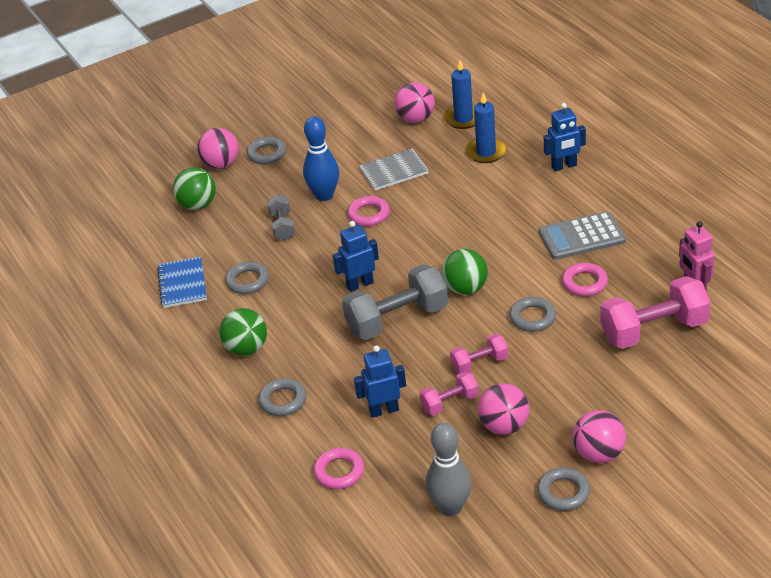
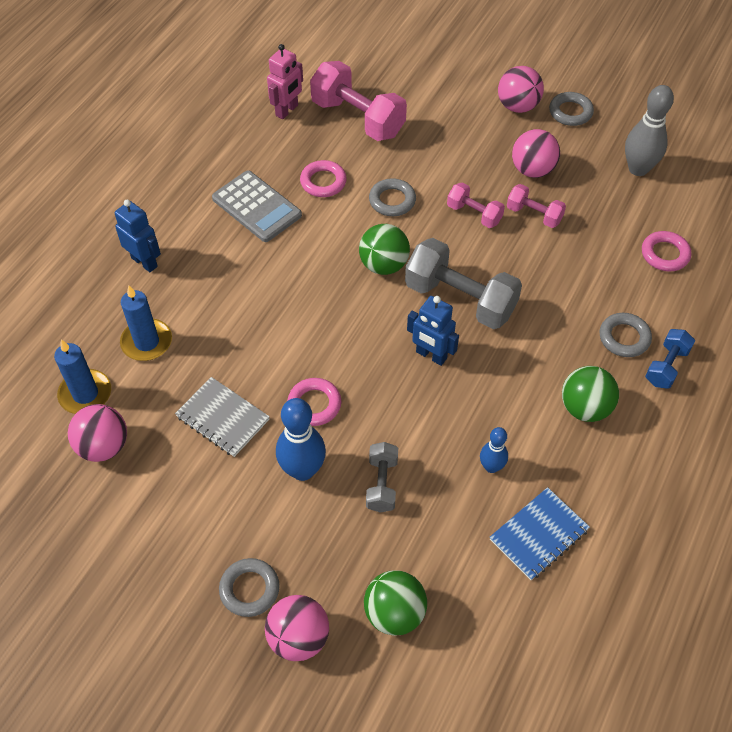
camera: 125 degrees left, 15 degrees up
(237, 413) = (666, 366): none -> blue dumbbell
(247, 281) = (491, 467): grey ring -> blue bowling pin
(282, 226) = (382, 484): grey dumbbell -> grey dumbbell turned 45 degrees counterclockwise
(384, 410) = (576, 256): blue robot -> none

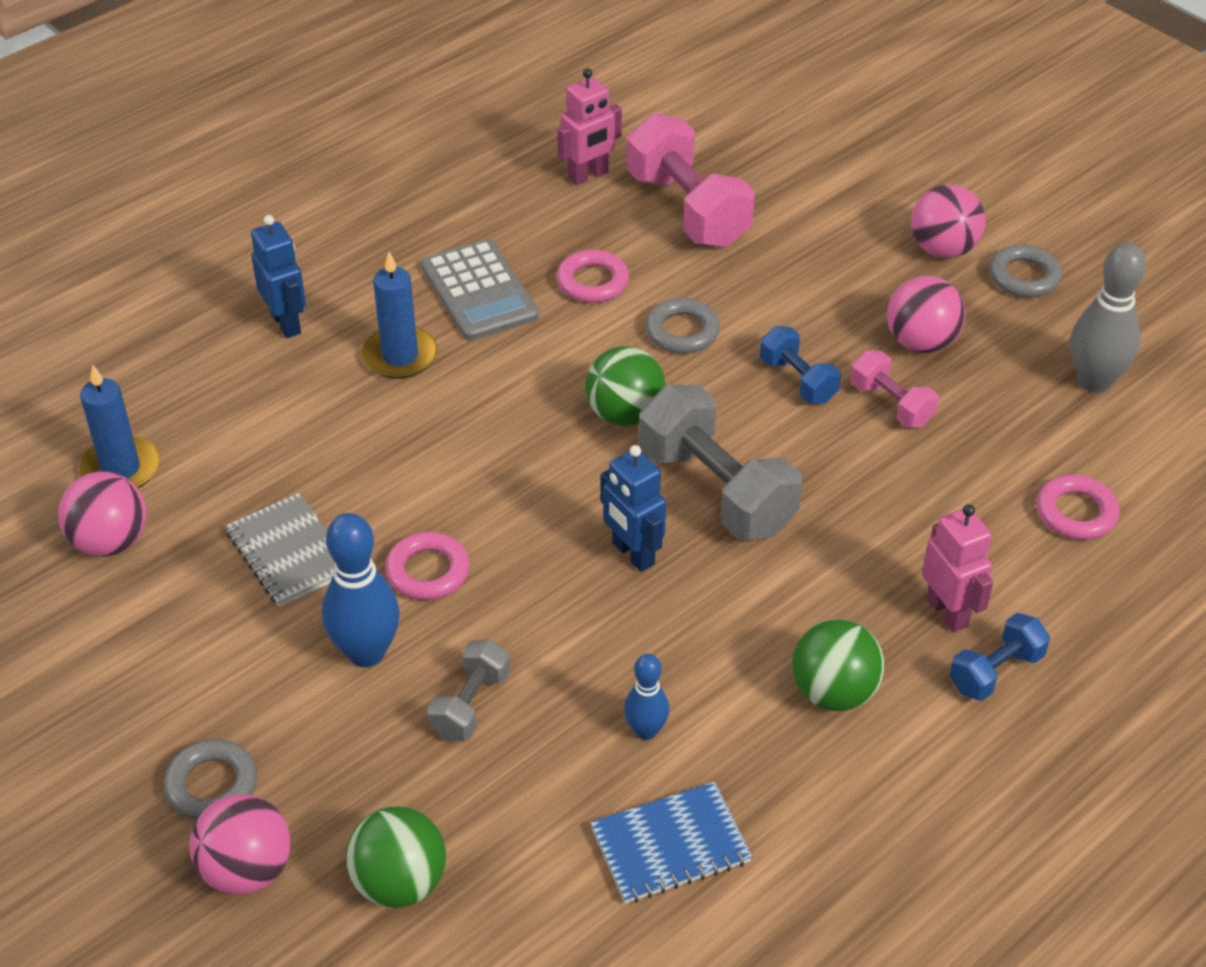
camera: 20 degrees right, 10 degrees down
(147, 342) = (236, 426): blue candle -> blue candle (400, 356)
(474, 214) = (798, 380): pink dumbbell -> blue dumbbell
(624, 338) = (947, 612): grey ring -> pink robot

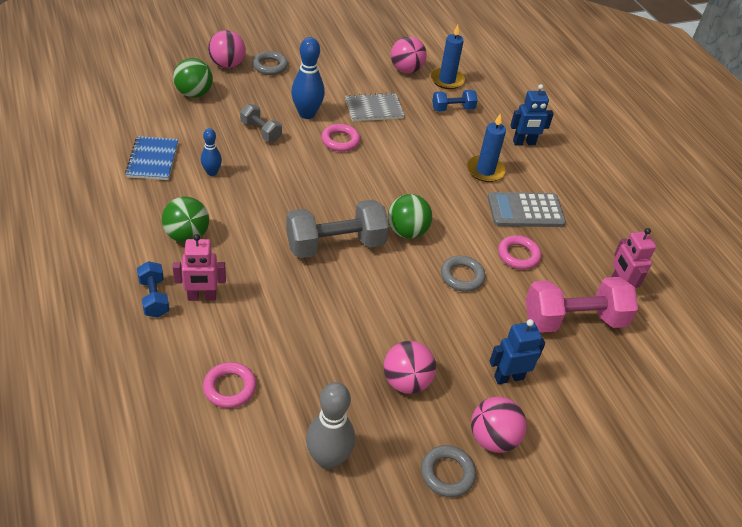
camera: 105 degrees right, 0 degrees up
(632, 554) = (312, 202): blue robot -> blue robot (508, 377)
(798, 380) = (400, 309): blue dumbbell -> blue dumbbell (453, 109)
(891, 404) = (360, 342): pink dumbbell -> none

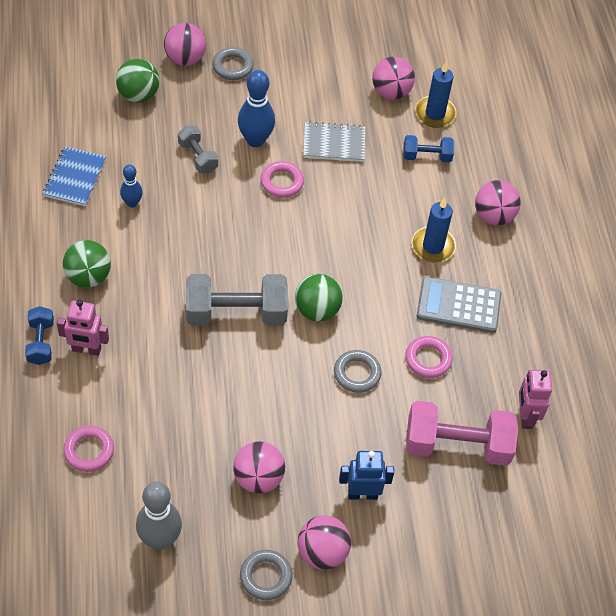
camera: 15 degrees right, 10 degrees up
(524, 143) = (493, 216): blue robot -> pink ball

